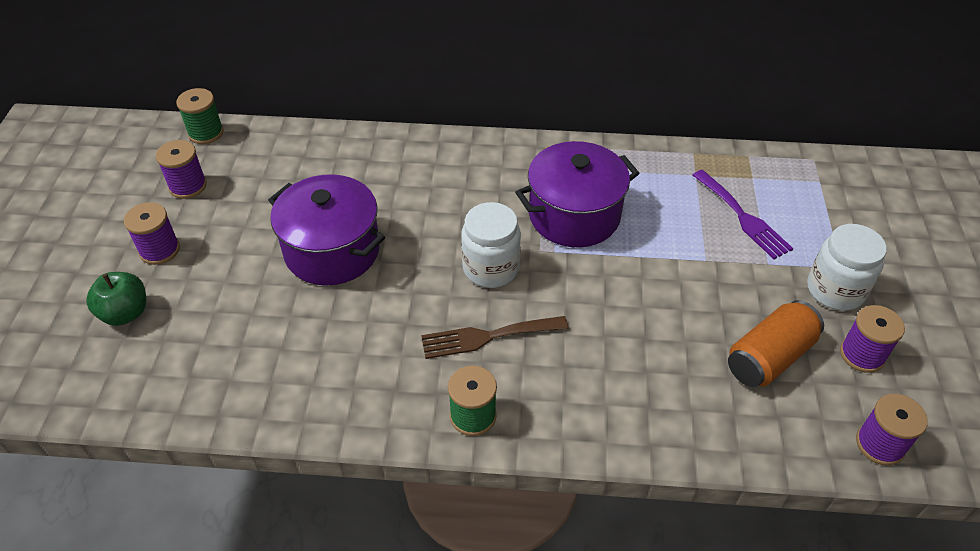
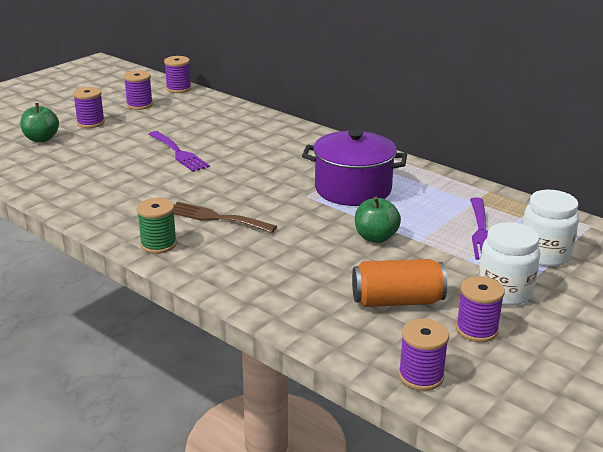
camera: 35 degrees right, 20 degrees down
(206, 133) = (178, 89): green spool -> purple spool
(332, 251) = (179, 153): purple pot -> purple fork
(491, 268) = (262, 192): white jar -> white jar (544, 255)
(665, 277) = (375, 237): none -> green apple

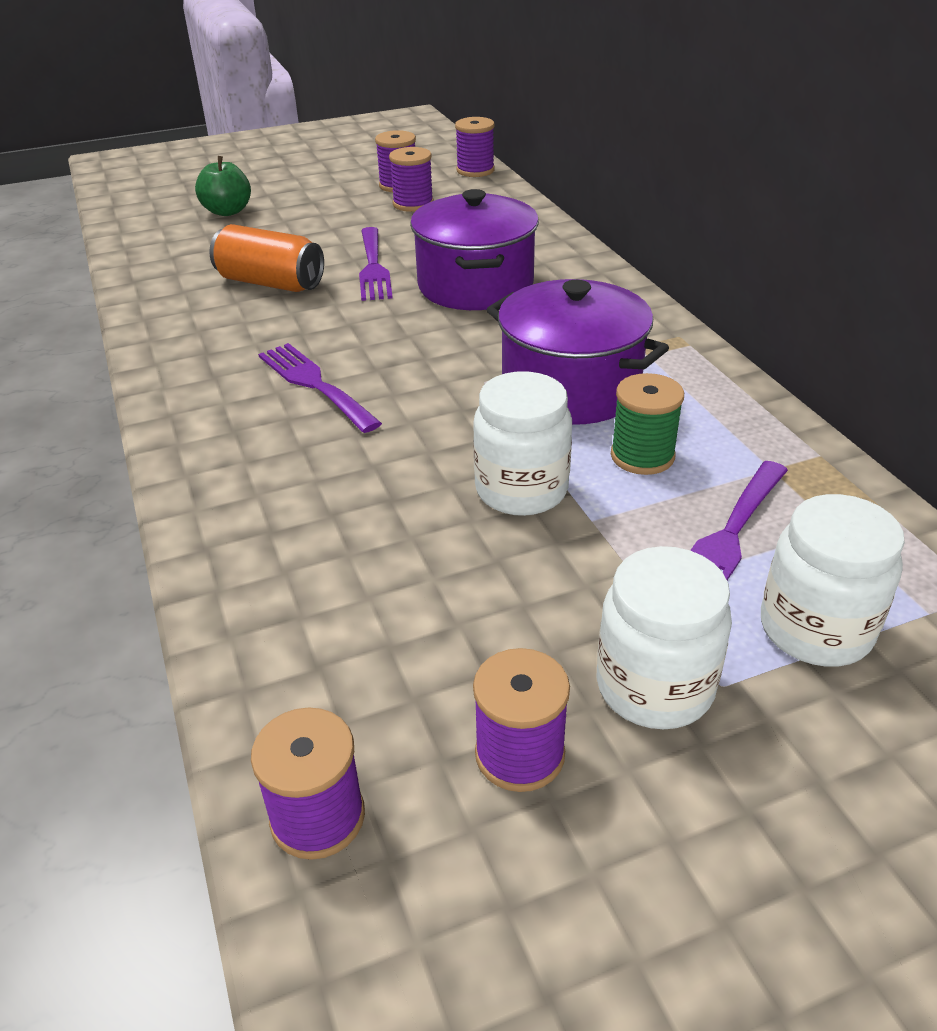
camera: 30 degrees right, 10 degrees up
(90, 123) = (310, 200): purple spool -> purple spool (413, 204)
(158, 244) = (193, 406): green spool -> green spool (642, 456)
(216, 218) = (314, 384): brown fork -> purple fork
(250, 151) = (475, 285): none -> purple pot
(375, 237) = (521, 490): green apple -> white jar
(397, 301) = (434, 632): orange can -> orange can (270, 283)

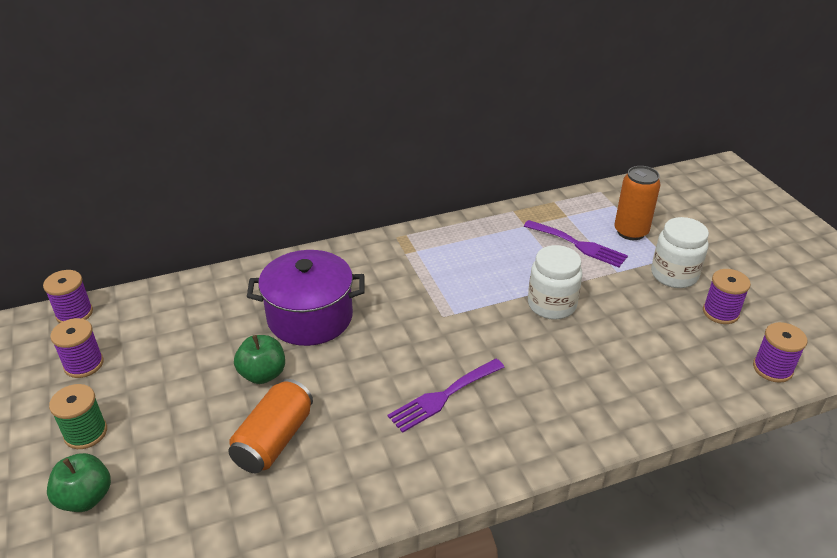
camera: 90 degrees left, 0 degrees up
(373, 267) = (263, 374): purple fork -> green apple
(413, 204) = (135, 353): purple spool -> none
(571, 388) = (453, 282): purple pot -> none
(642, 456) = (518, 262): green spool -> green spool (86, 433)
(815, 629) = (631, 232): white jar -> orange can

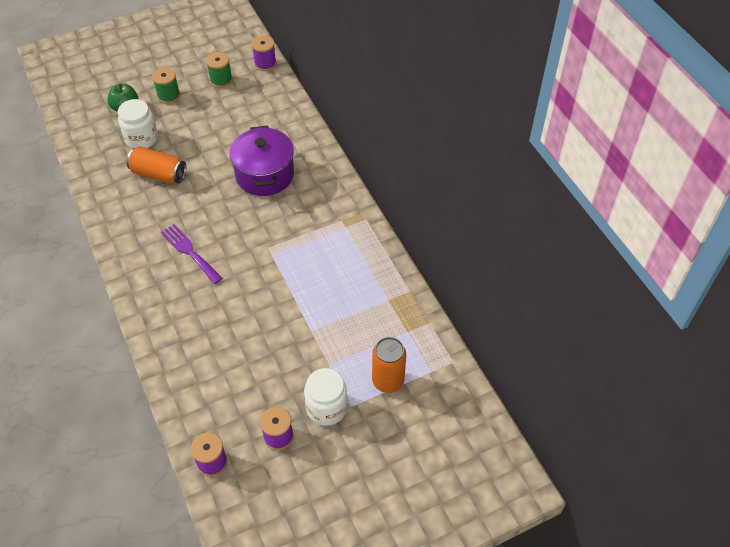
camera: 85 degrees right, 15 degrees up
(84, 364) = (221, 80): purple spool -> green spool
(263, 374) = (211, 160): green apple -> none
(551, 305) = (283, 315): white jar -> white jar (141, 139)
(578, 245) = (363, 338): purple fork -> none

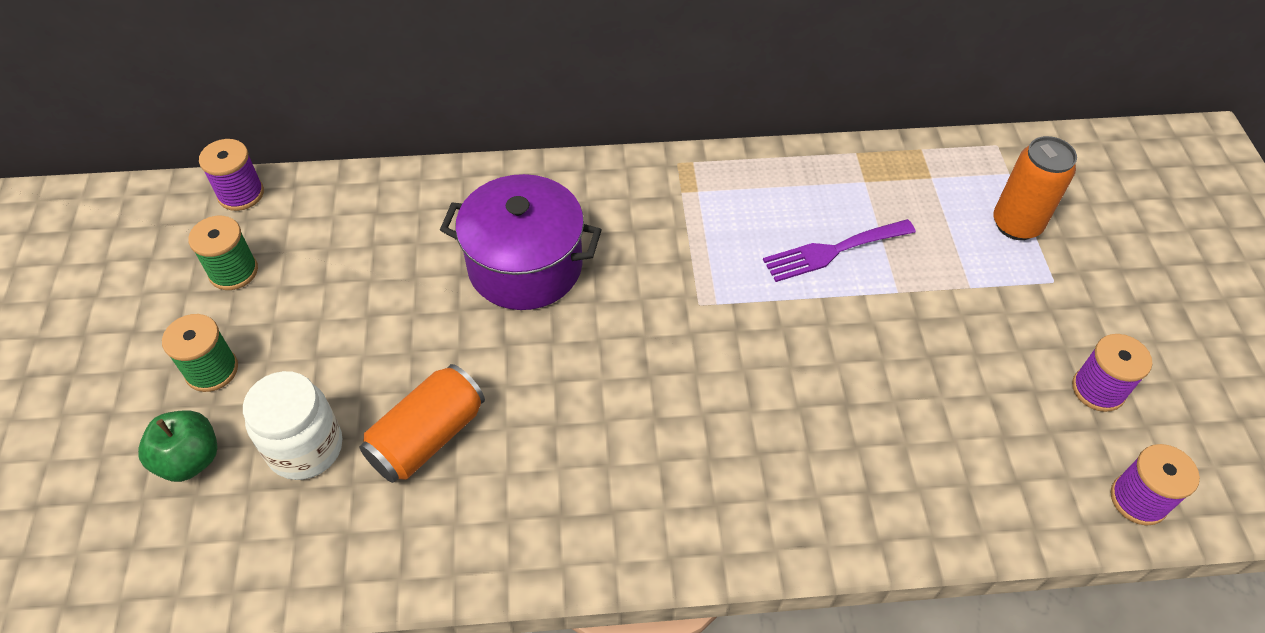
camera: 70 degrees left, 0 degrees up
(189, 252) = (658, 428): purple fork -> purple fork (832, 251)
(326, 408) = (1052, 311): white jar -> none

